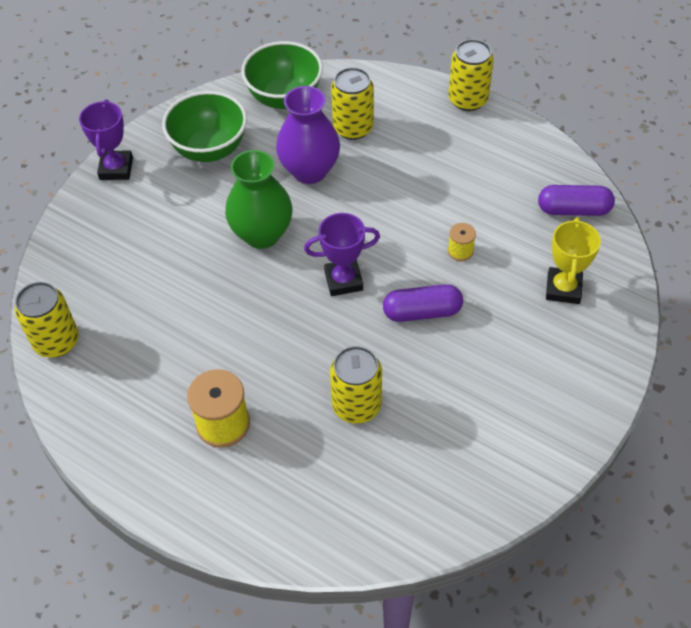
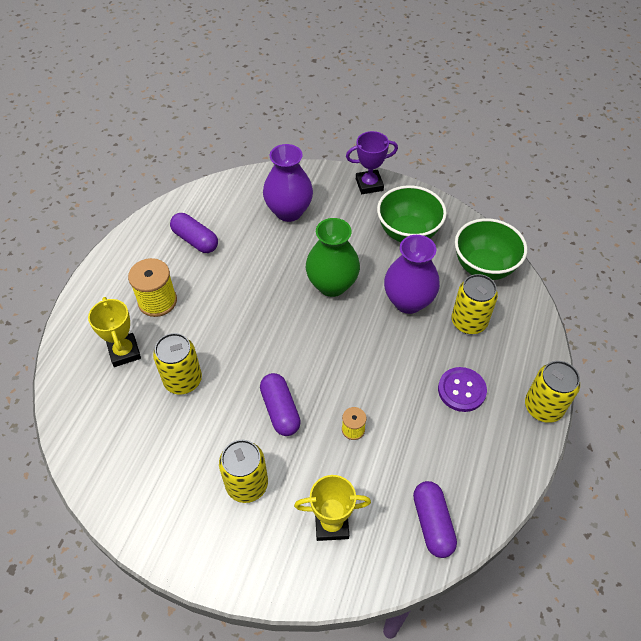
camera: 75 degrees right, 0 degrees up
(56, 341) = (211, 196): yellow can -> yellow can (247, 484)
(125, 257) = (289, 211): none -> purple vase
(132, 369) = (195, 240): none -> purple capsule
(295, 469) = (124, 352): none -> yellow trophy
(343, 280) = (300, 348): purple trophy -> none
(434, 154) = (461, 390): none -> purple button

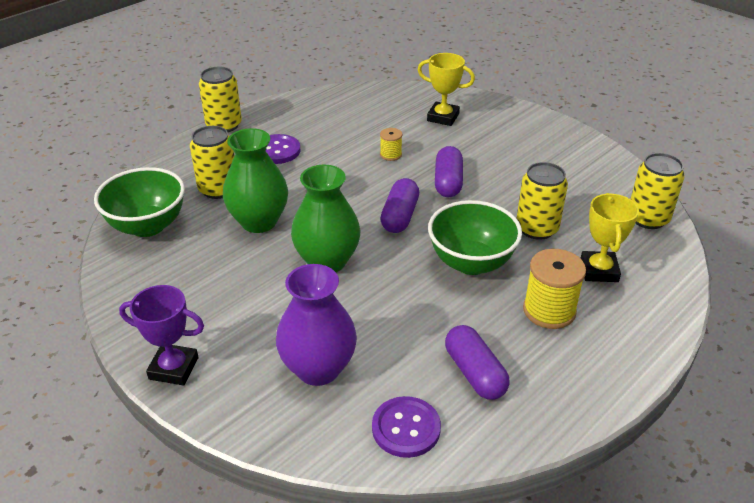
camera: 155 degrees left, 15 degrees down
(223, 198) = (406, 428): none -> purple button
(247, 484) = (500, 150): yellow can -> yellow can (648, 218)
(408, 232) = (189, 287): green bowl -> green bowl (471, 262)
(408, 301) = (259, 222): purple vase -> green vase
(432, 523) = (369, 100): purple capsule -> purple capsule (400, 216)

